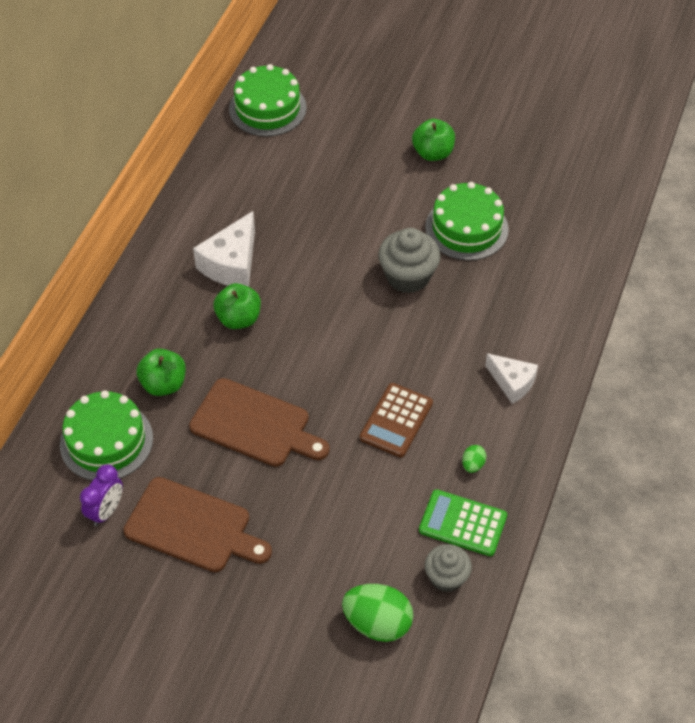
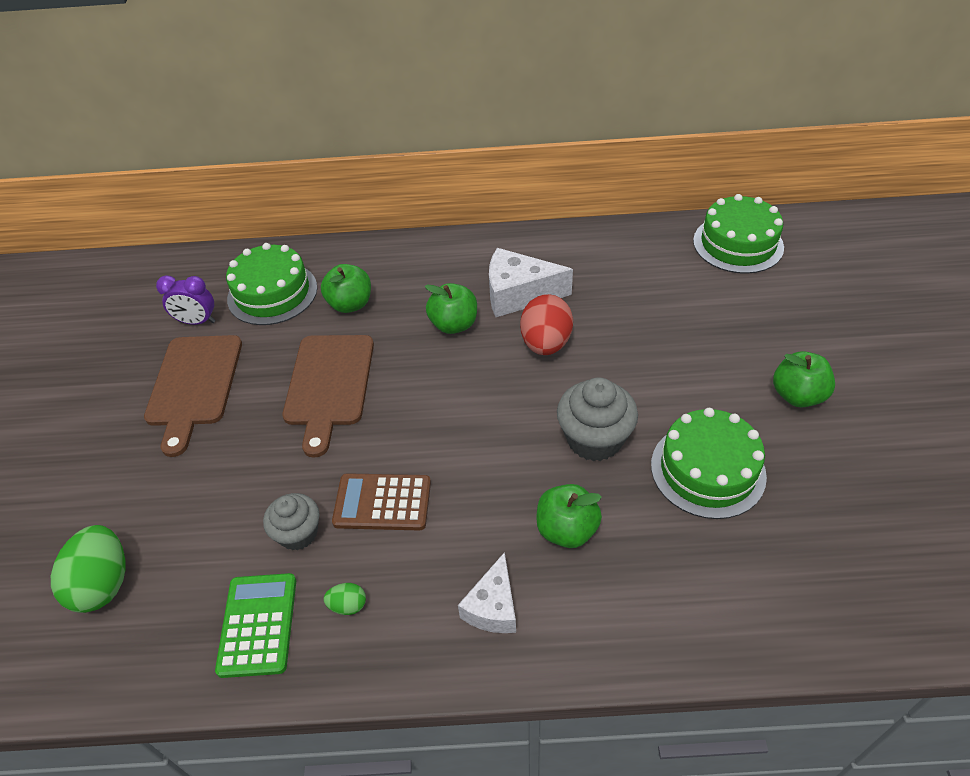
camera: 70 degrees right, 5 degrees down
(298, 268) = (546, 343): none -> red egg
(446, 577) = (176, 634): grey cupcake -> grey cupcake (298, 533)
(474, 322) = (566, 530): none -> green apple

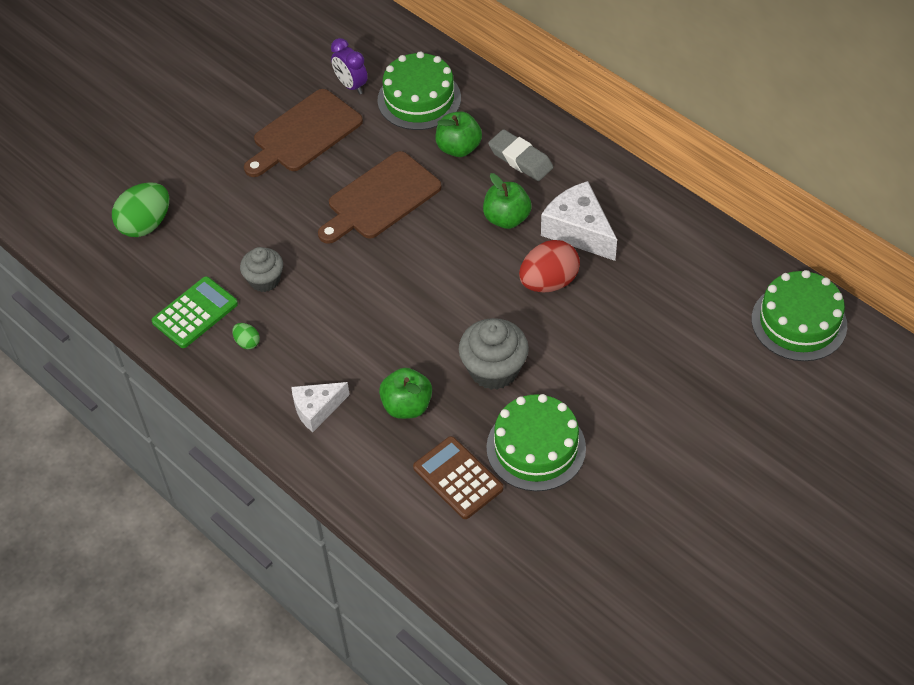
camera: 45 degrees right, 5 degrees up
(382, 503) = (327, 301): brown calculator -> brown calculator (458, 478)
(410, 279) = (520, 159): none -> grey eraser
(797, 395) = (665, 458): green apple -> none

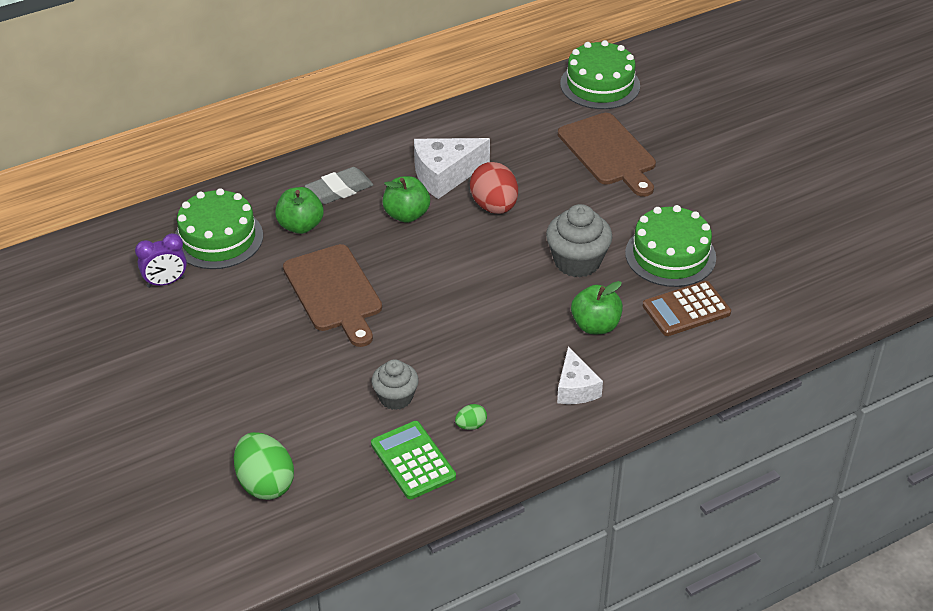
camera: 75 degrees left, 10 degrees down
(304, 134) = (211, 330): brown cutting board -> brown cutting board (609, 152)

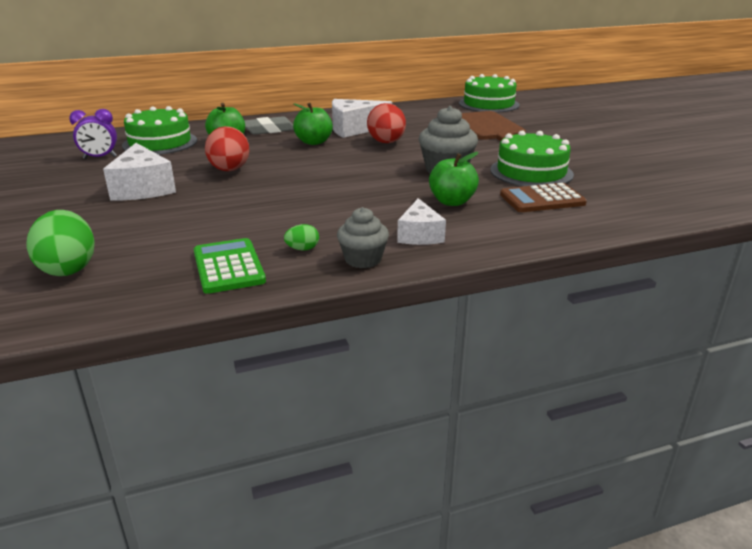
camera: 10 degrees right, 15 degrees down
(256, 341) = (143, 188): none -> white cheese
(334, 292) = (229, 170): brown cutting board -> red egg
(395, 397) = (240, 226): grey cupcake -> grey cupcake (363, 259)

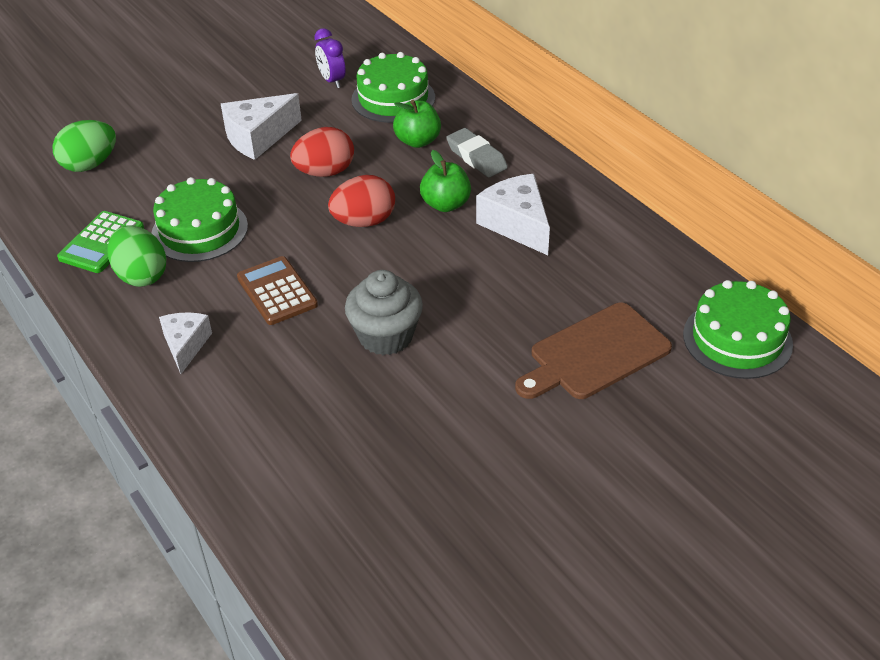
camera: 75 degrees right, 15 degrees up
(228, 267) = (102, 243): green calculator -> green calculator turned 150 degrees clockwise
(302, 249) = (141, 275): green egg -> green egg, size x2.15
(363, 259) = (125, 318): grey cupcake -> none
(386, 143) = (471, 265): red egg -> red egg (364, 222)
(419, 235) = (185, 345): white cheese -> white cheese turned 105 degrees clockwise
(452, 202) = (281, 356): green apple -> none
(531, 172) = (406, 418): green cake -> green cake (199, 230)
(542, 199) = (309, 435): brown calculator -> brown calculator (277, 291)

